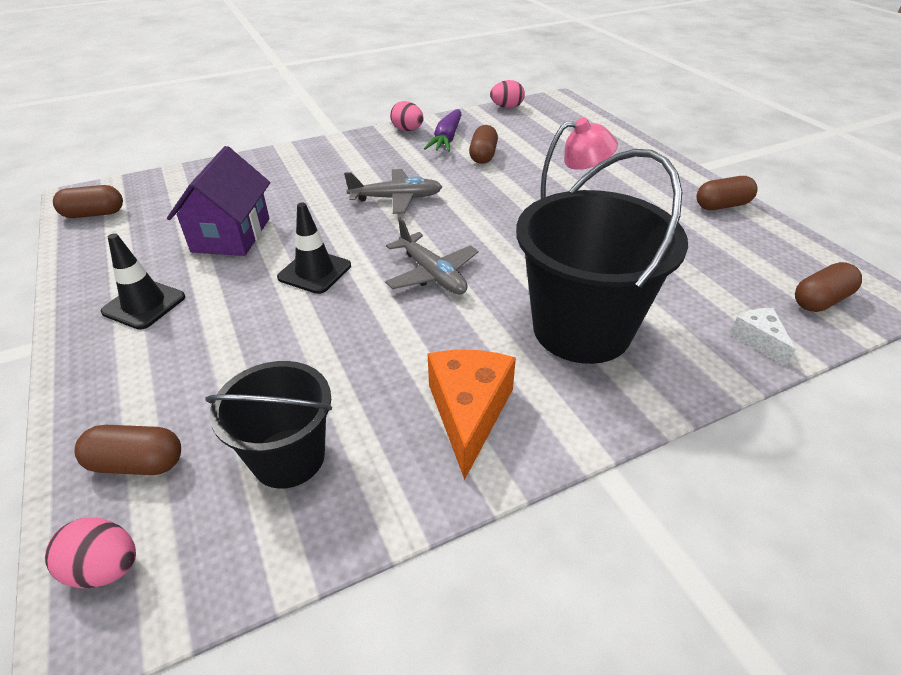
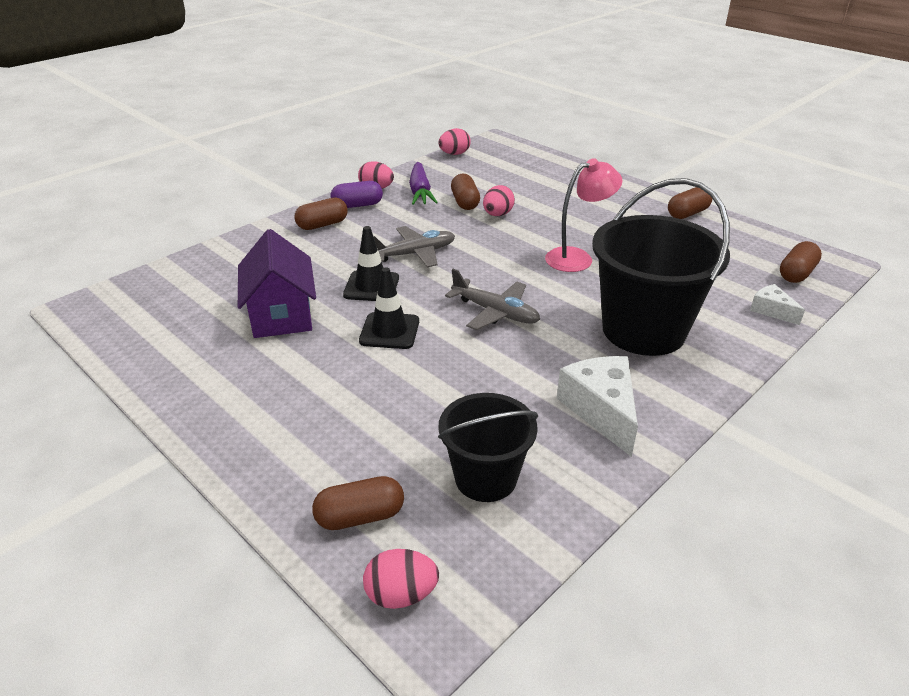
camera: 20 degrees left, 5 degrees down
(94, 214) = (115, 322): brown capsule -> brown capsule (322, 225)
(144, 304) = (249, 392): black traffic cone -> black traffic cone (371, 286)
(378, 143) = (357, 205): none -> purple capsule
(469, 412) = (601, 410): orange cheese -> white cheese
(507, 173) = (497, 215): none -> pink egg

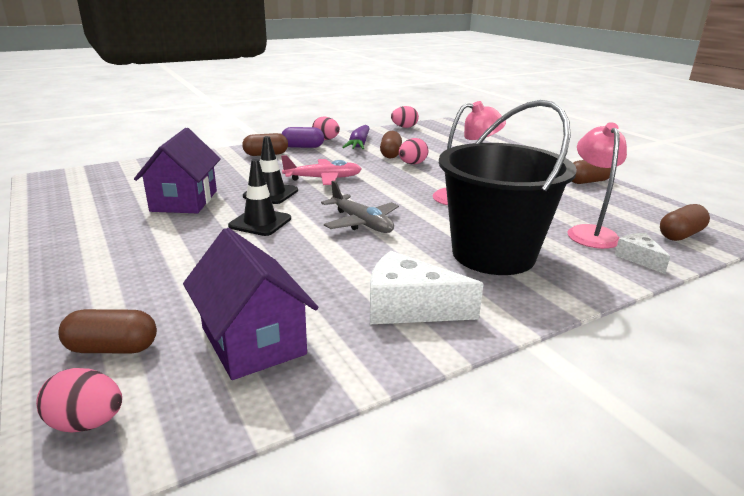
camera: 15 degrees right, 10 degrees down
(414, 254) = (323, 178): grey plane -> pink plane
(485, 478) = (253, 341): black bucket -> purple house
(601, 410) = (409, 307): white cheese -> white cheese turned 75 degrees counterclockwise
(717, 285) = (589, 232): none -> pink lamp

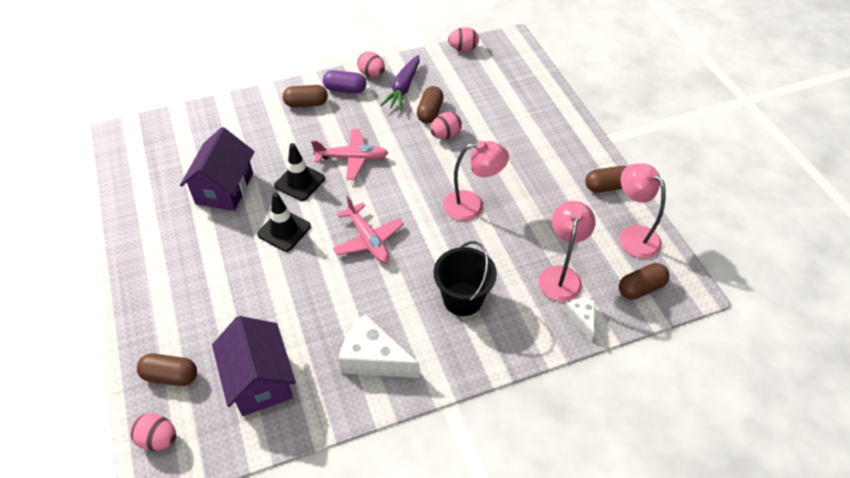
camera: 10 degrees right, 25 degrees up
(361, 223) = (368, 240): grey plane -> pink plane
(493, 254) = (463, 299): black bucket -> black bucket, size x0.59
(639, 205) = (633, 235): none -> pink lamp

